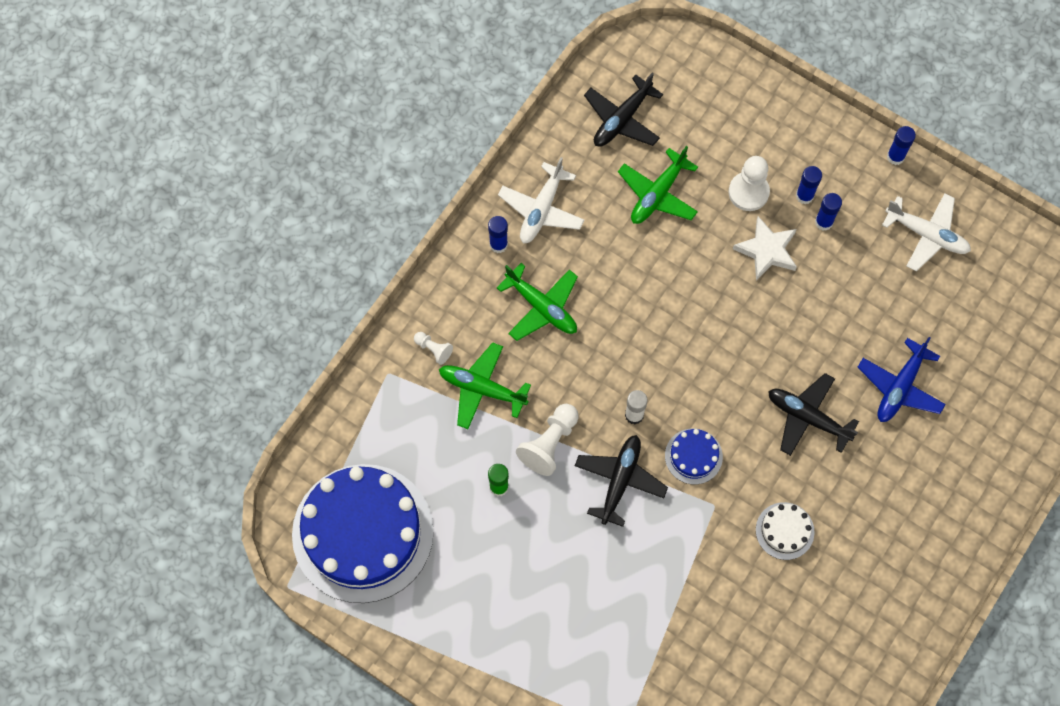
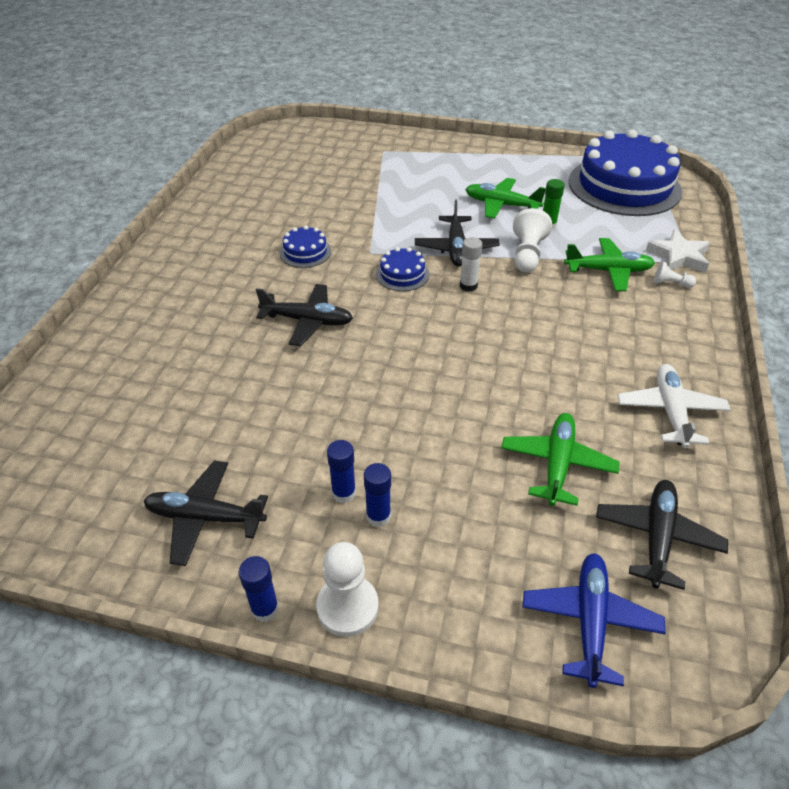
camera: 160 degrees right, 25 degrees down
(498, 244) = (685, 370): blue glue stick -> none
(541, 307) = (603, 334): green plane -> green plane (501, 205)
(748, 192) = (450, 499): white pawn -> white pawn (347, 607)
(767, 250) = (401, 443): white star -> white star (678, 256)
(784, 531) = (305, 252): white cake -> blue cake
(900, 387) = (218, 364): blue plane -> blue plane (590, 621)
(926, 235) = (205, 517): white plane -> black plane

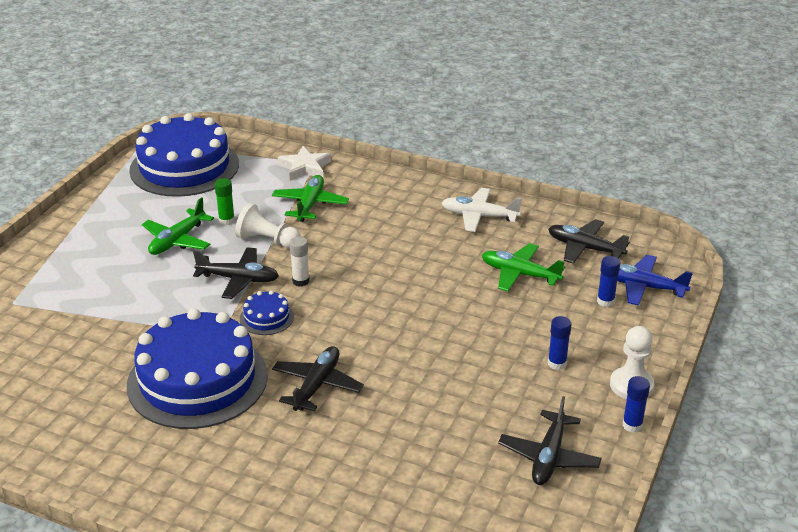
camera: 80 degrees left, 10 degrees down
(305, 252) = (197, 380): blue cake -> blue cake, size x2.40
(344, 493) = (533, 379): blue glue stick -> blue glue stick (605, 301)
(670, 284) = (339, 180): white pawn -> none

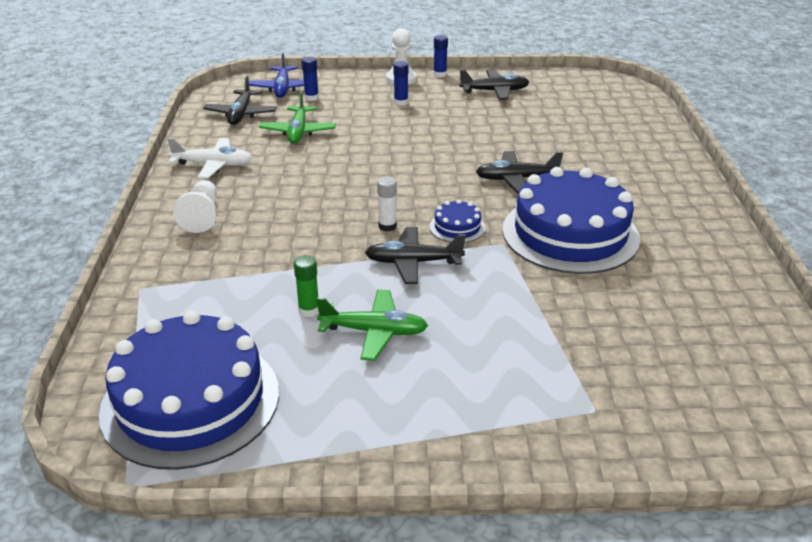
camera: 115 degrees left, 0 degrees up
(238, 279) = (413, 262): black plane -> black plane turned 75 degrees counterclockwise
(267, 240) = (331, 268): white pawn -> white pawn (202, 216)
(305, 167) = (153, 293): white star -> none
(310, 205) = (241, 263): green plane -> none
(479, 216) = (213, 165): white plane -> white plane turned 75 degrees counterclockwise

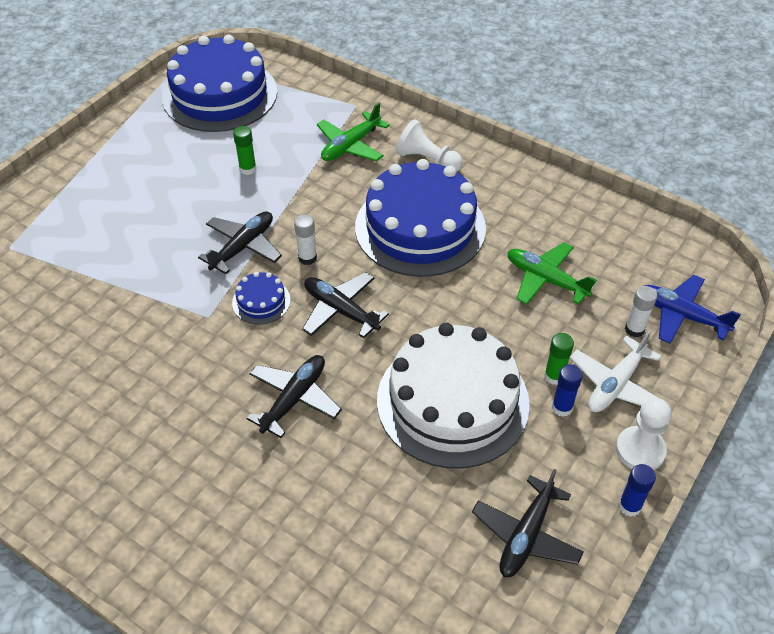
camera: 125 degrees right, 15 degrees up
(213, 165) = (517, 195): white plane -> white plane (615, 384)
(241, 114) = (626, 253): black plane -> black plane (341, 310)
(311, 98) = (634, 329): blue glue stick -> white glue stick
(374, 332) = (191, 188): green plane -> green plane (350, 146)
(380, 109) = (554, 376): none -> green glue stick
(441, 131) = (452, 401): none -> white cake
(570, 233) = (172, 373): blue cake -> blue cake (420, 227)

